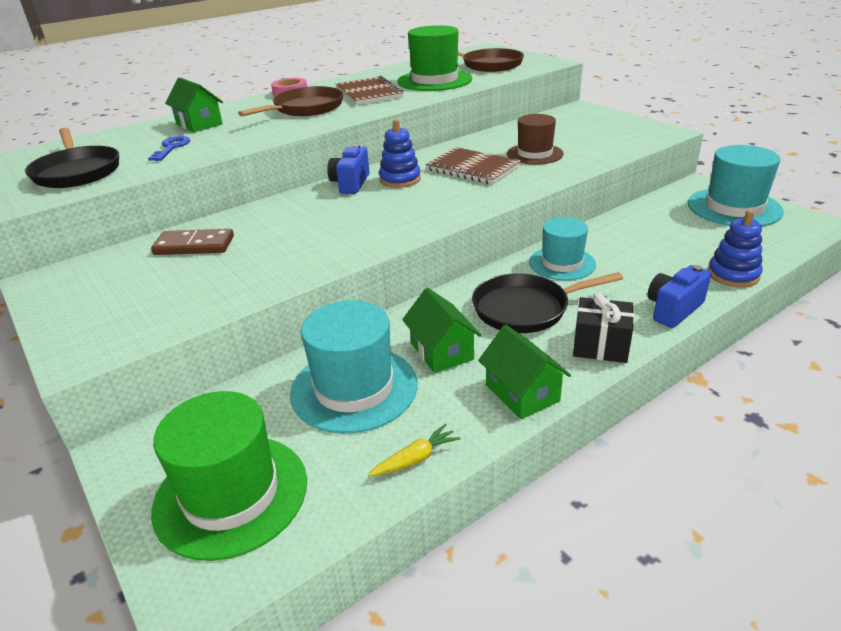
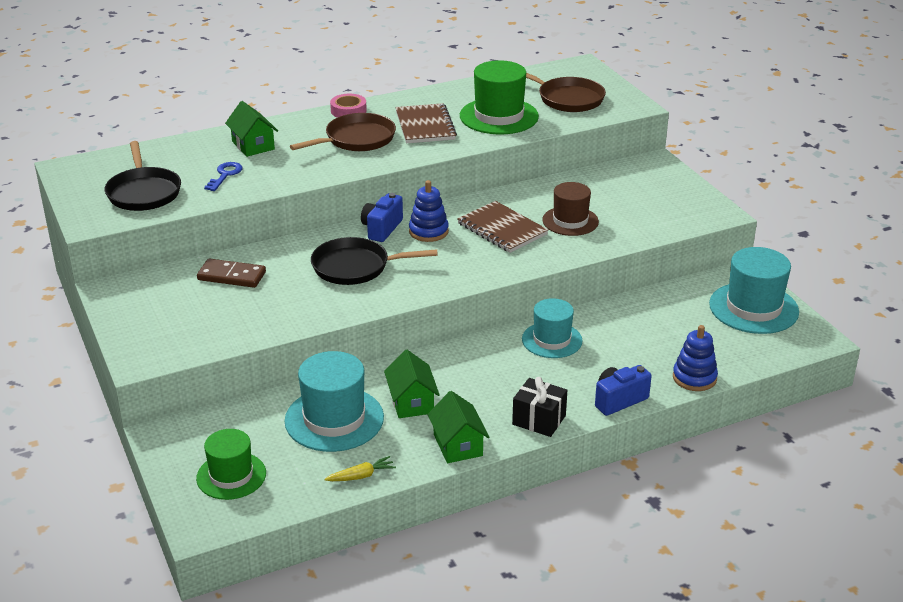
camera: 10 degrees right, 0 degrees up
(231, 494) = (231, 476): green hat -> green hat, size x0.66
(525, 309) = (496, 378): black pan -> black pan (355, 267)

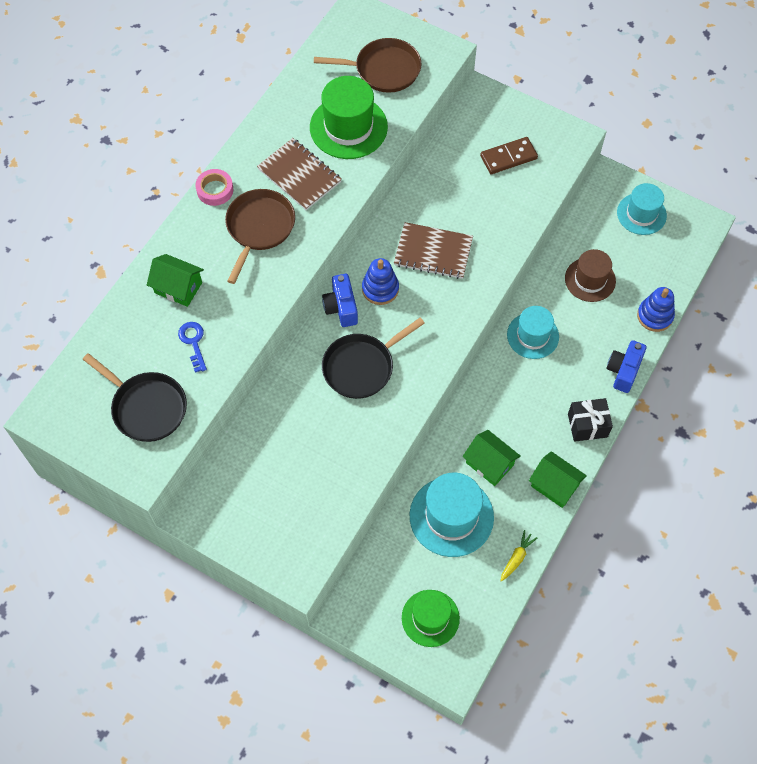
camera: 35 degrees left, 30 degrees up
(232, 276) = (275, 437): brown domino -> brown domino (508, 157)
(570, 221) = (475, 211): brown hat -> brown hat (590, 280)
(753, 308) = (641, 214): turquoise hat -> turquoise hat, size x0.66

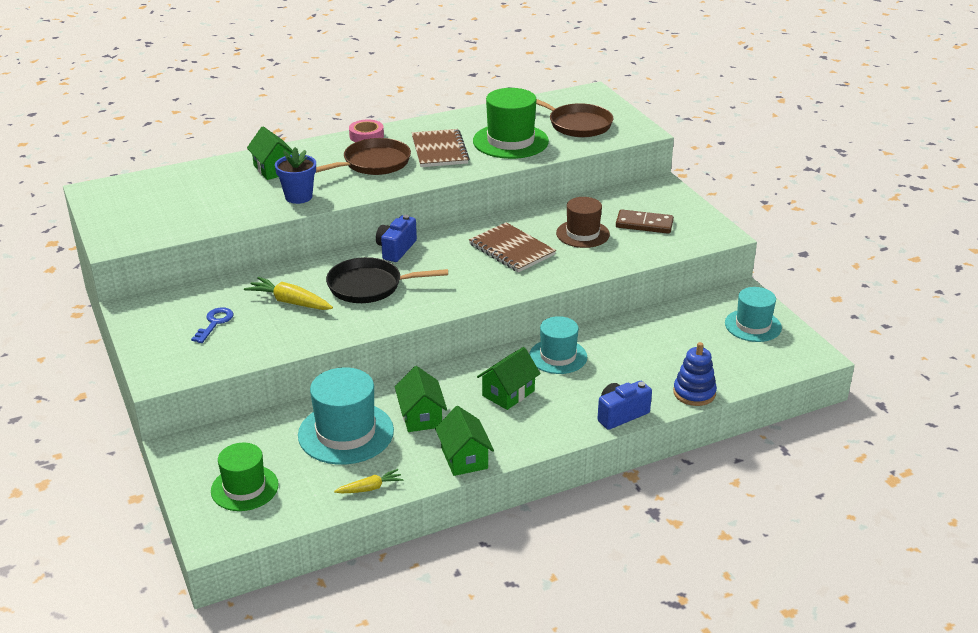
camera: 35 degrees right, 30 degrees down
(146, 407) = (166, 214): black pan -> none
(193, 342) = (245, 197): blue key -> blue key (215, 323)
(239, 314) = (298, 197): none -> blue flower pot
(316, 426) = (290, 302): none -> yellow carrot
(380, 289) = (441, 252): blue stacking toy -> none
(530, 399) = (508, 393): none -> green house
(587, 425) = (543, 434): black gift -> none
(590, 280) = (654, 345): brown hat -> brown hat (582, 234)

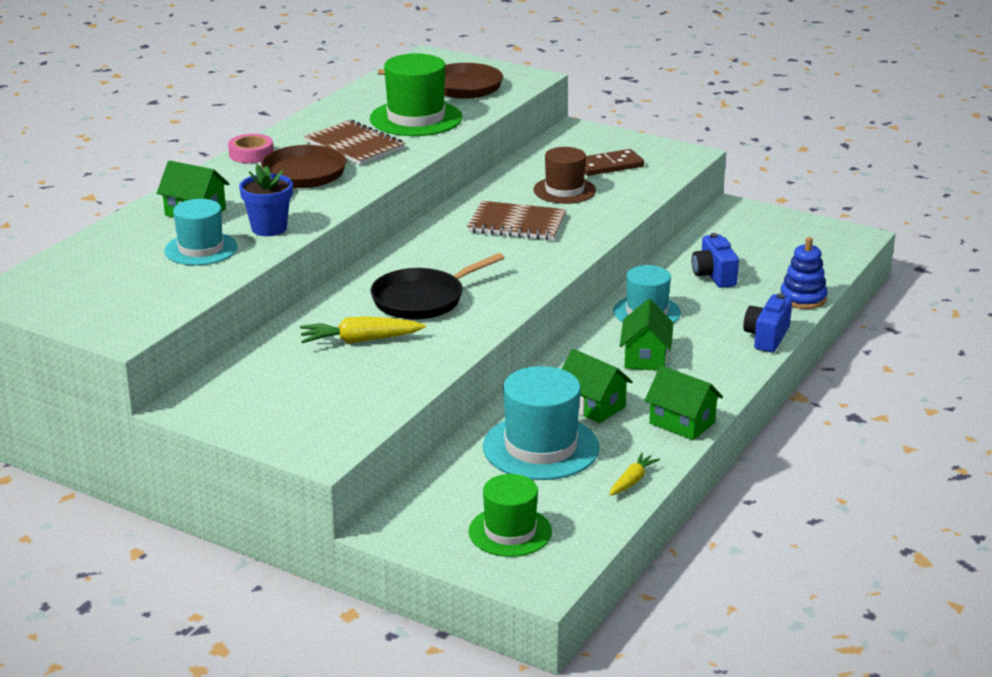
camera: 35 degrees left, 5 degrees down
(215, 323) = (306, 386): blue key -> none
(396, 249) = (399, 259): blue camera -> blue camera (714, 276)
(753, 325) = (778, 230): turquoise hat -> turquoise hat (201, 249)

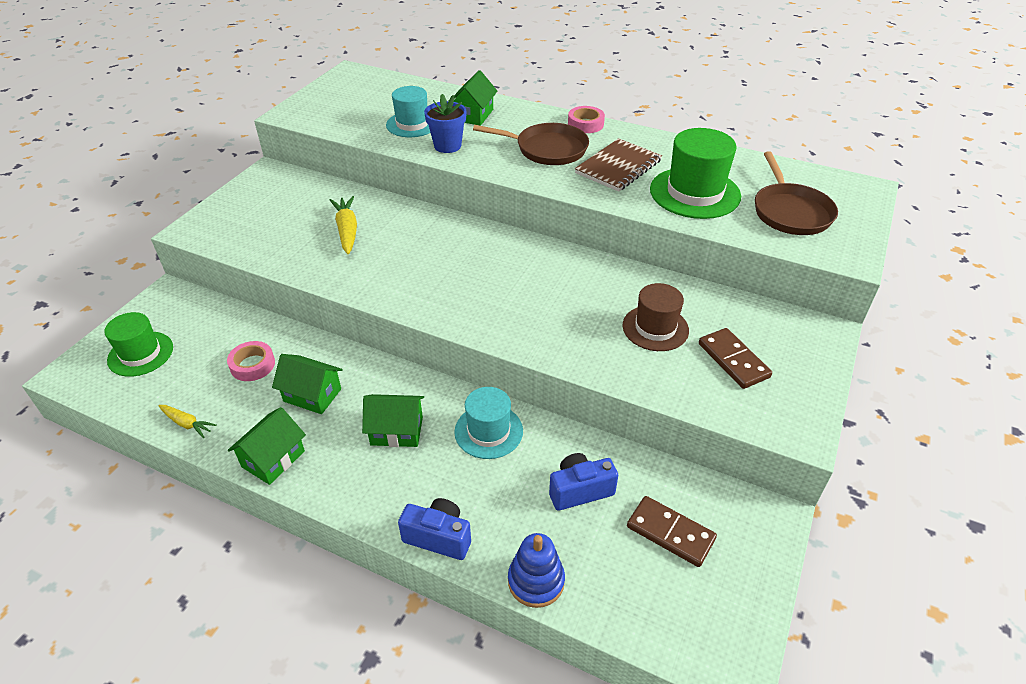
camera: 85 degrees right, 15 degrees up
(422, 299) = (413, 255): black pan -> none
(517, 224) = (568, 299): brown notebook -> none
(540, 447) = (252, 365): turquoise hat -> pink tape
(593, 406) = (312, 395): green house -> green house turned 75 degrees clockwise
(753, 245) = (670, 533): none -> brown domino

